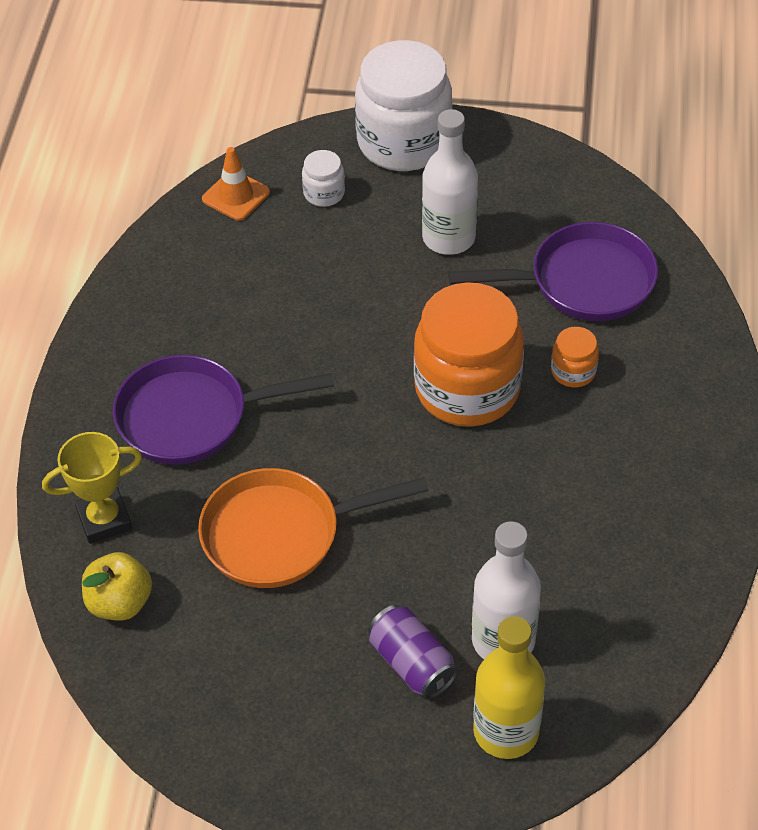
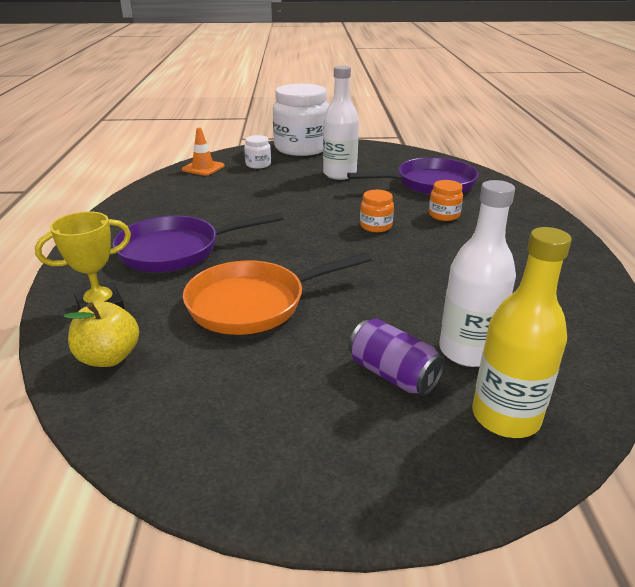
camera: 10 degrees left, 20 degrees down
(467, 389) = (376, 226): orange jar -> orange jar, size x0.43

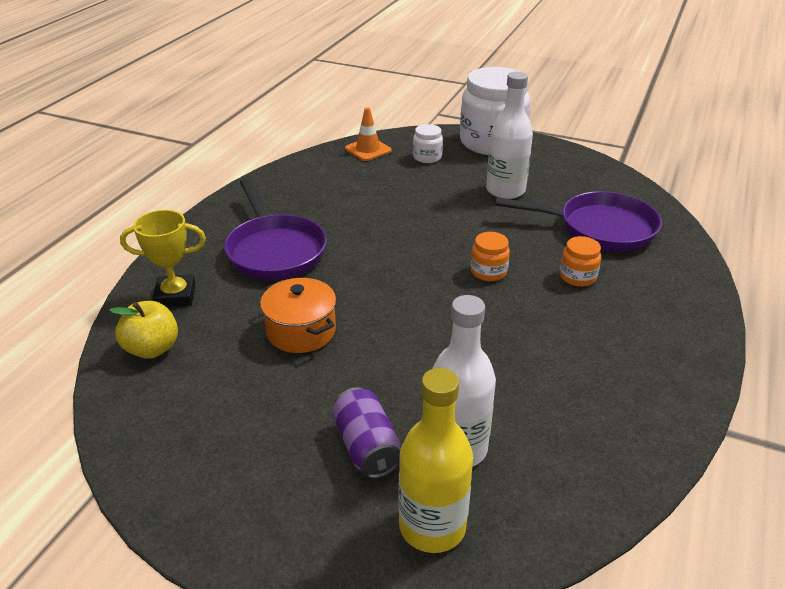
camera: 25 degrees right, 5 degrees up
(176, 250) = (274, 250): purple pan -> purple pan turned 120 degrees counterclockwise
(254, 303) = (301, 331): orange pan -> orange pot

